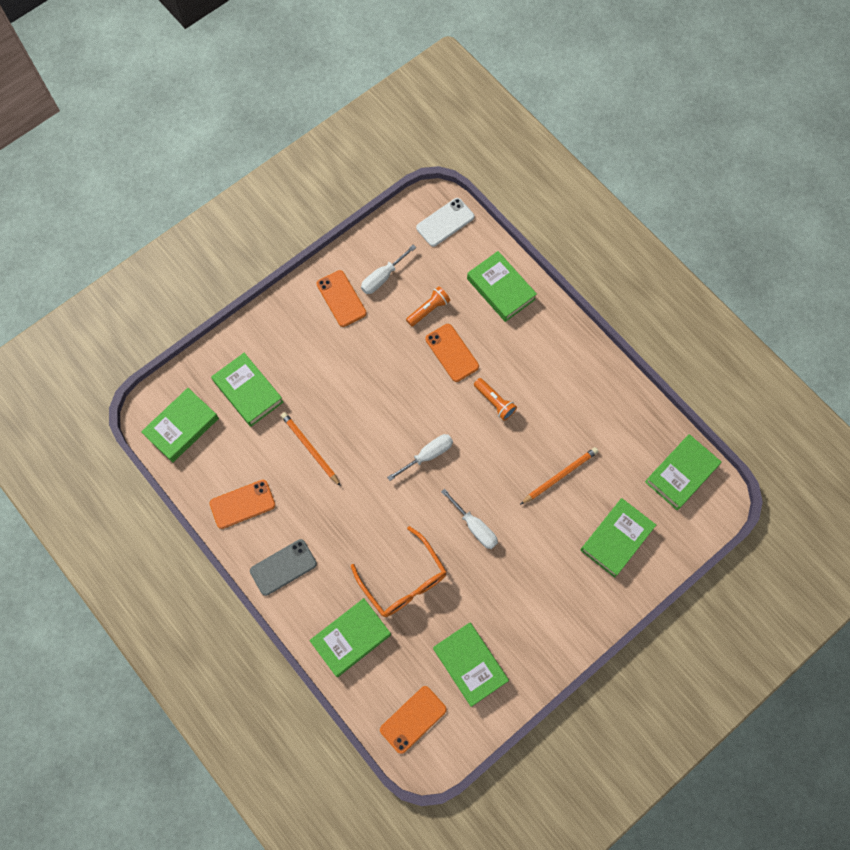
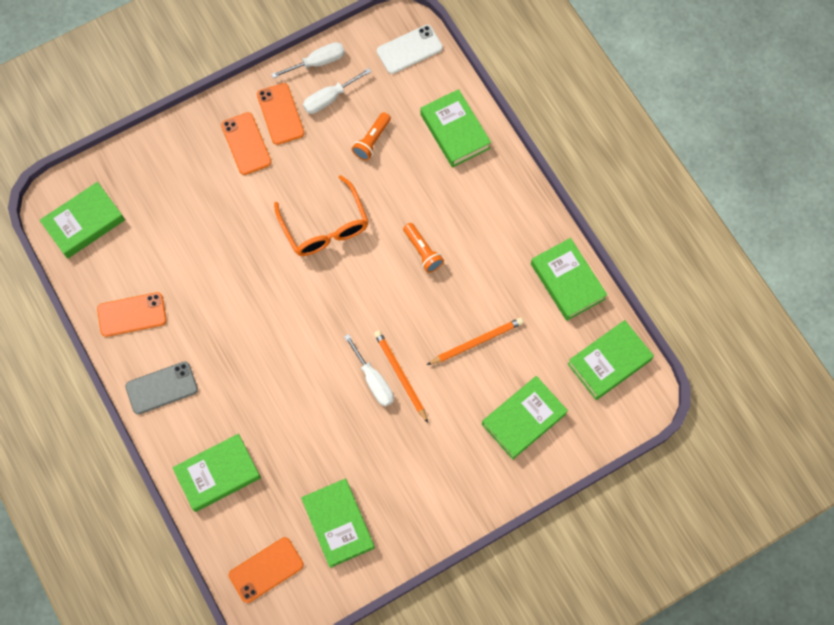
camera: 10 degrees right, 0 degrees up
(248, 391) = (161, 197): green book -> green book (567, 281)
(310, 448) = (215, 268): orange pencil -> orange pencil (400, 375)
(403, 580) = (285, 423): orange glasses -> orange glasses (325, 226)
(427, 455) = (339, 296): white screwdriver -> white screwdriver (317, 62)
(428, 309) = (372, 141): orange flashlight -> orange flashlight turned 150 degrees clockwise
(452, 353) = (387, 191): orange phone -> orange phone (246, 144)

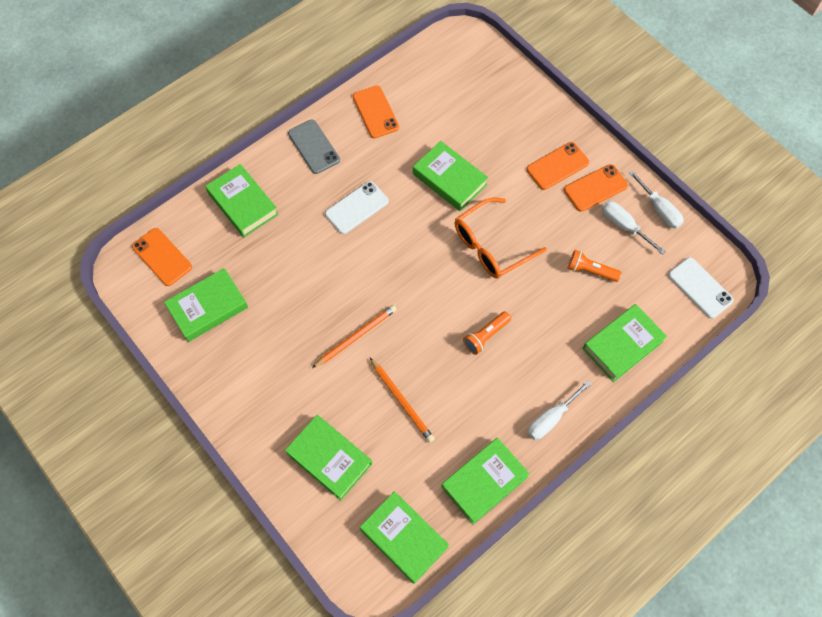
camera: 80 degrees right, 5 degrees down
(84, 223) = (451, 61): green book -> green book (449, 179)
(250, 353) = (356, 207): none -> white phone
(373, 380) = (347, 314): white screwdriver -> white screwdriver (551, 418)

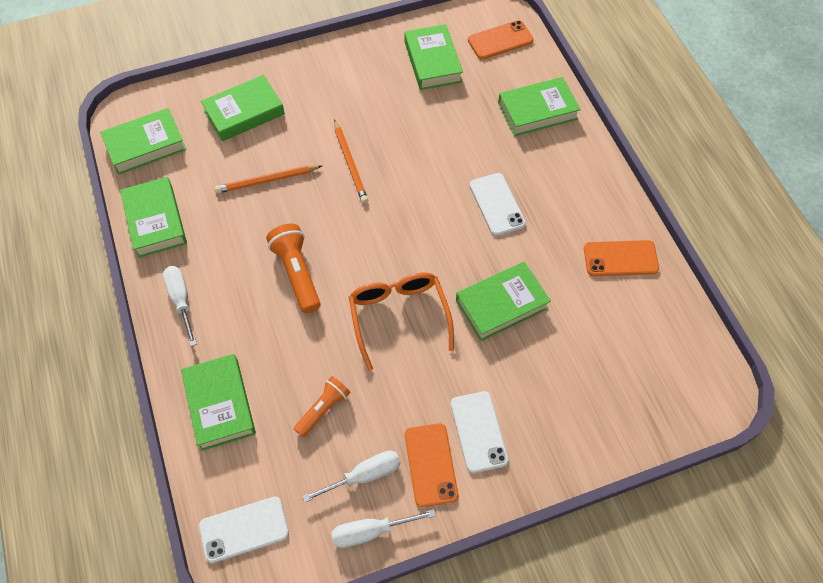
camera: 110 degrees right, 5 degrees down
(314, 147) = (589, 187): grey phone -> none
(486, 336) = (297, 273): orange flashlight -> orange flashlight, size x1.50
(557, 166) = (479, 431): orange phone -> white phone

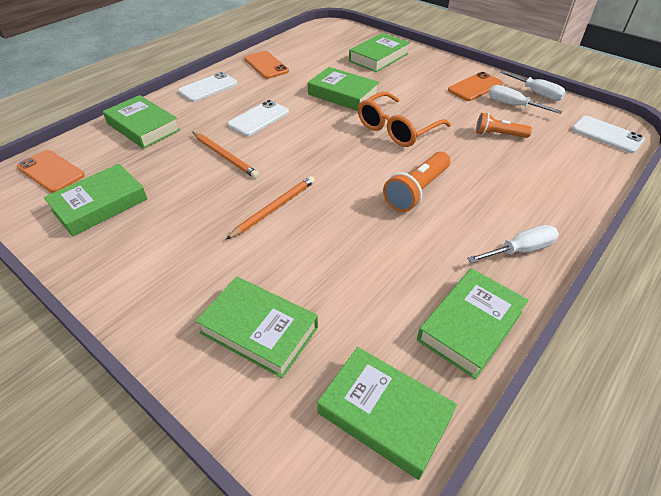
camera: 120 degrees left, 15 degrees down
(181, 300) = (520, 250): white screwdriver -> white screwdriver turned 150 degrees counterclockwise
(220, 404) = (561, 181): green book -> green book (379, 57)
(267, 181) = (340, 258): orange pencil -> orange pencil (225, 156)
(479, 431) = (435, 79): white phone -> white phone (208, 87)

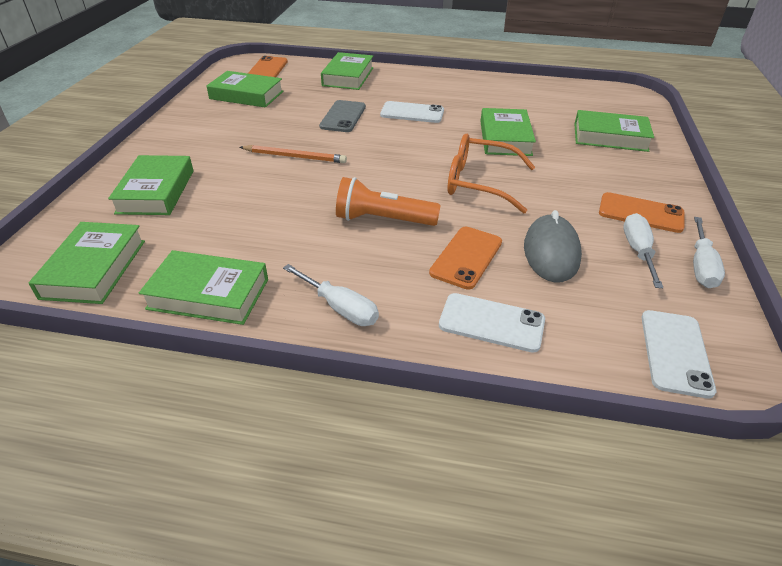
camera: 60 degrees right, 5 degrees down
(208, 87) = (431, 79): white phone -> white phone (491, 322)
(225, 156) = (343, 117): orange pencil -> grey phone
(266, 65) = (503, 89): orange phone -> orange phone (466, 257)
(498, 135) = (551, 252): orange flashlight -> grey mouse

